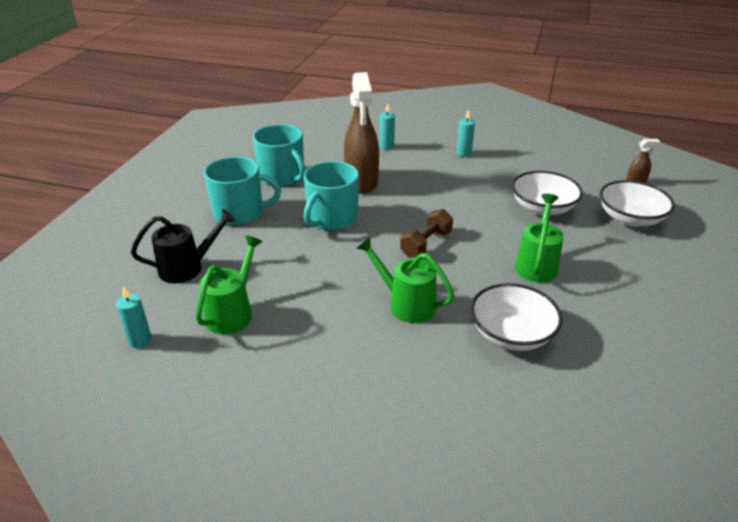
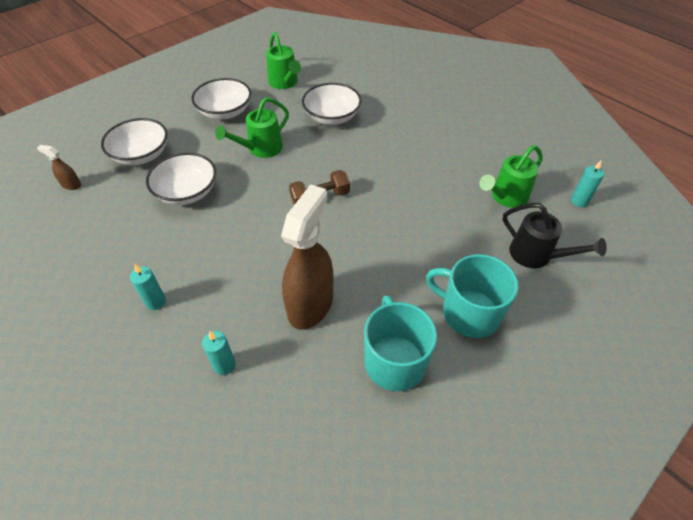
camera: 150 degrees left, 15 degrees up
(188, 268) = (536, 256): black watering can -> black watering can turned 150 degrees counterclockwise
(332, 219) = (379, 261): turquoise mug -> none
(405, 304) = (378, 157): green watering can -> green watering can (284, 83)
(635, 288) = (225, 112): none -> white bowl

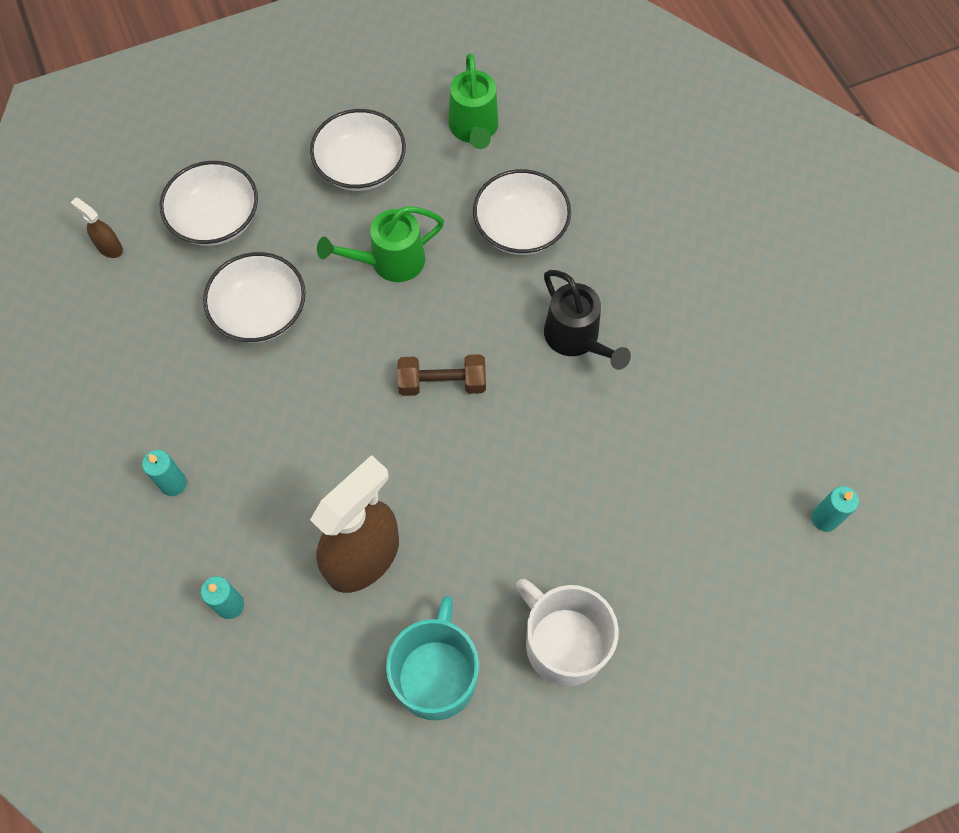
camera: 20 degrees right, 15 degrees up
(469, 313) = (563, 643): turquoise mug -> white mug
(505, 197) = (715, 474): green watering can -> none
(536, 256) = (705, 589): black watering can -> black watering can (576, 339)

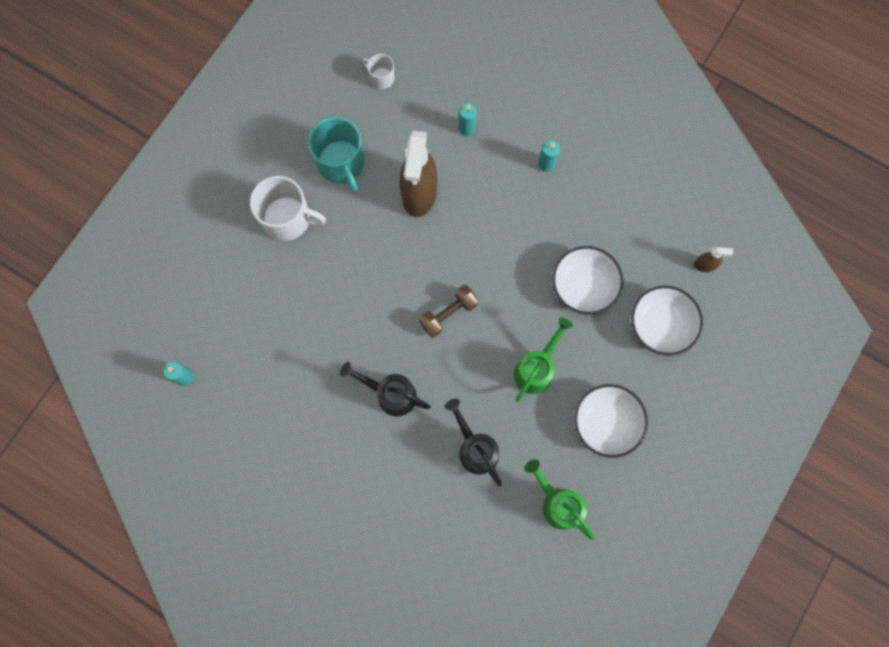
camera: 145 degrees right, 10 degrees up
(284, 773) = (381, 78): none -> white mug
(520, 228) = (475, 448): white bowl -> black watering can

